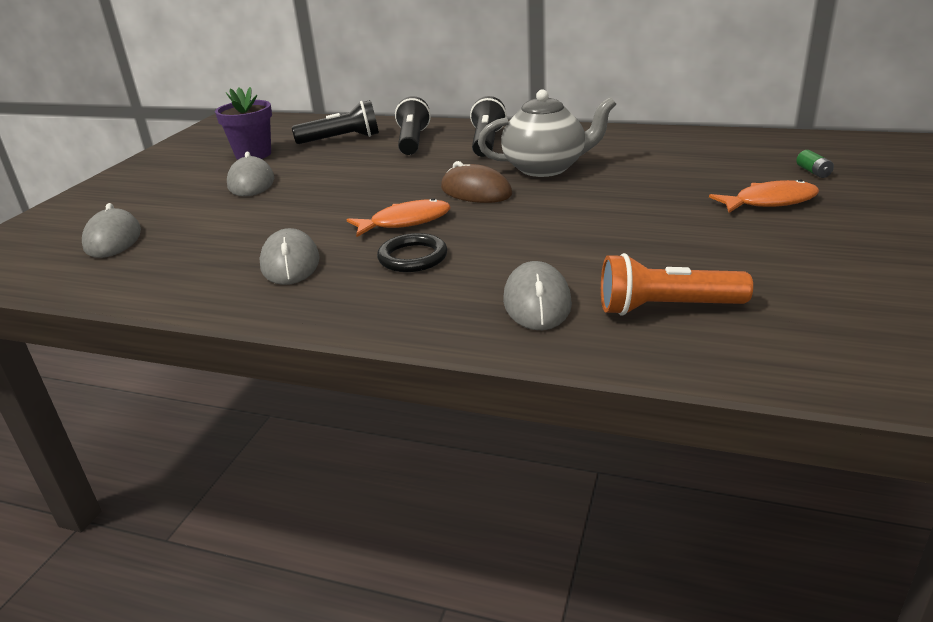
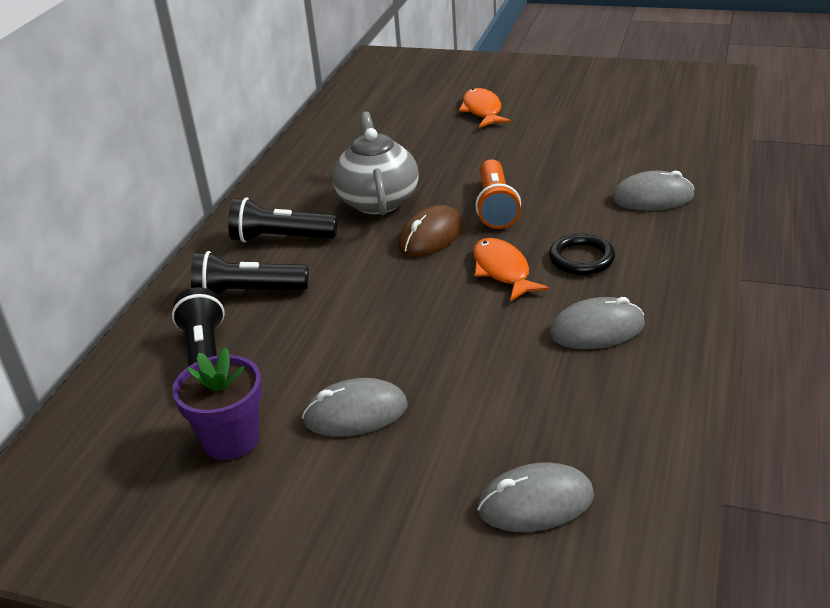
camera: 90 degrees left, 5 degrees up
(666, 308) = (652, 153): orange flashlight -> orange flashlight (496, 207)
(813, 172) = (427, 91): green battery -> none

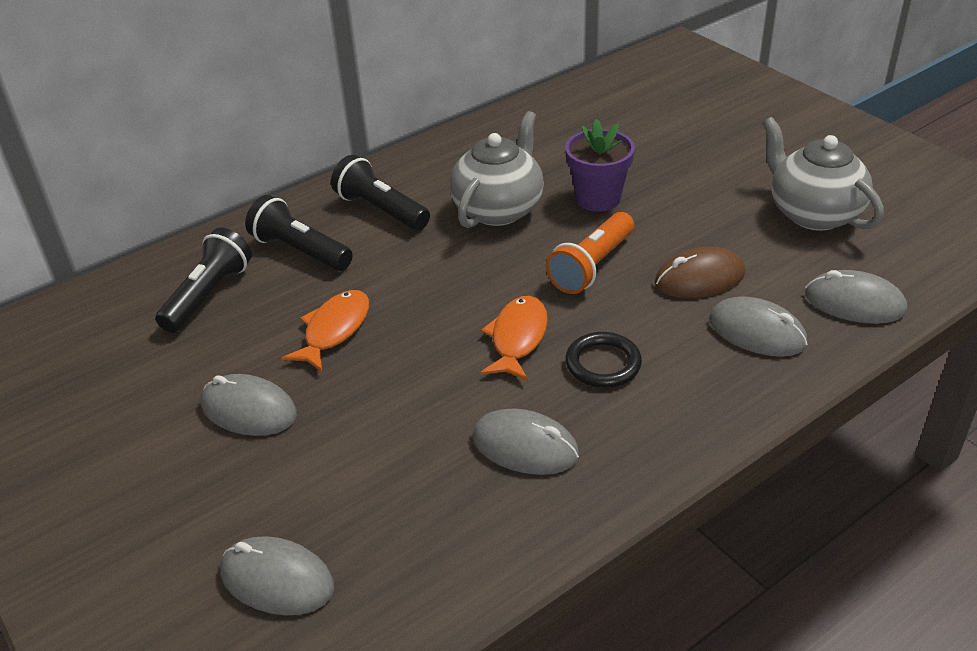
camera: 35 degrees right, 5 degrees up
(231, 440) = (146, 380): purple flower pot -> purple flower pot (598, 198)
(430, 236) = (499, 269): brown mouse -> brown mouse (699, 278)
(482, 110) = (708, 151): orange fish -> orange fish (334, 330)
(598, 120) = (813, 213): none -> grey teapot
(687, 158) = (854, 303): none -> grey mouse

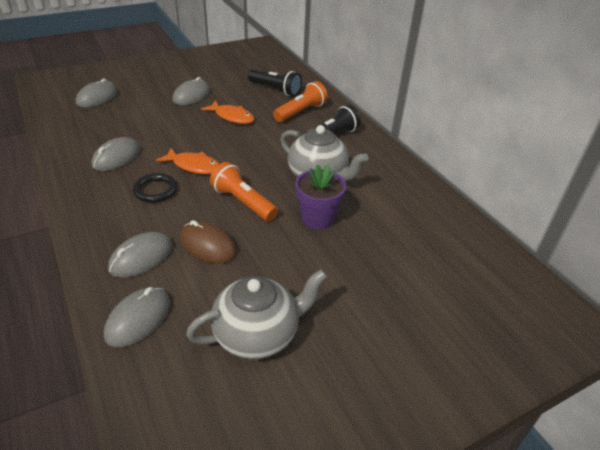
camera: 95 degrees right, 0 degrees up
(300, 251) = (301, 112): black flashlight -> orange flashlight
(699, 278) = (208, 245): brown mouse -> brown mouse turned 45 degrees counterclockwise

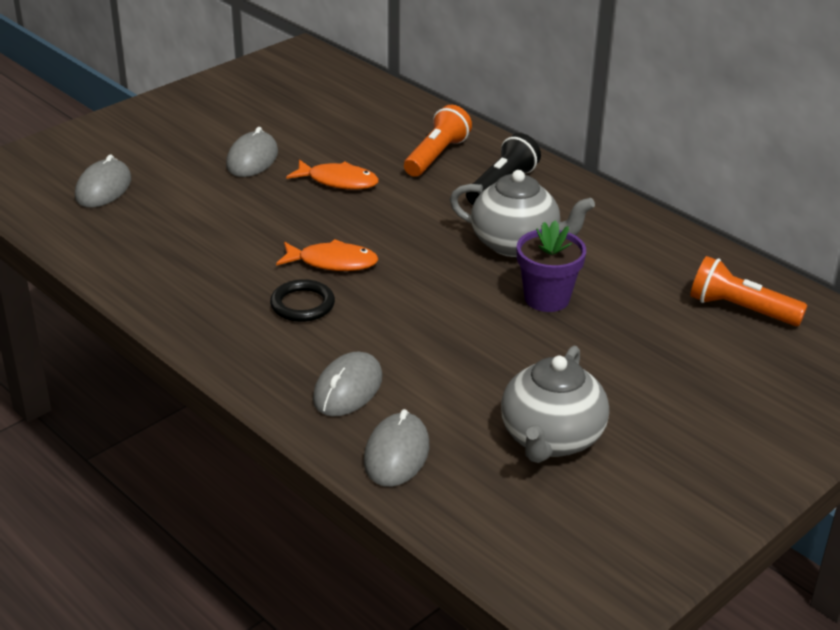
camera: 15 degrees left, 5 degrees down
(117, 157) = (210, 271): grey mouse -> none
(208, 245) = (424, 358): brown mouse -> none
(243, 202) = (435, 297): orange flashlight -> orange flashlight (740, 309)
(258, 334) = (551, 439): grey teapot -> grey teapot turned 150 degrees clockwise
(275, 89) = (376, 126): black flashlight -> none

